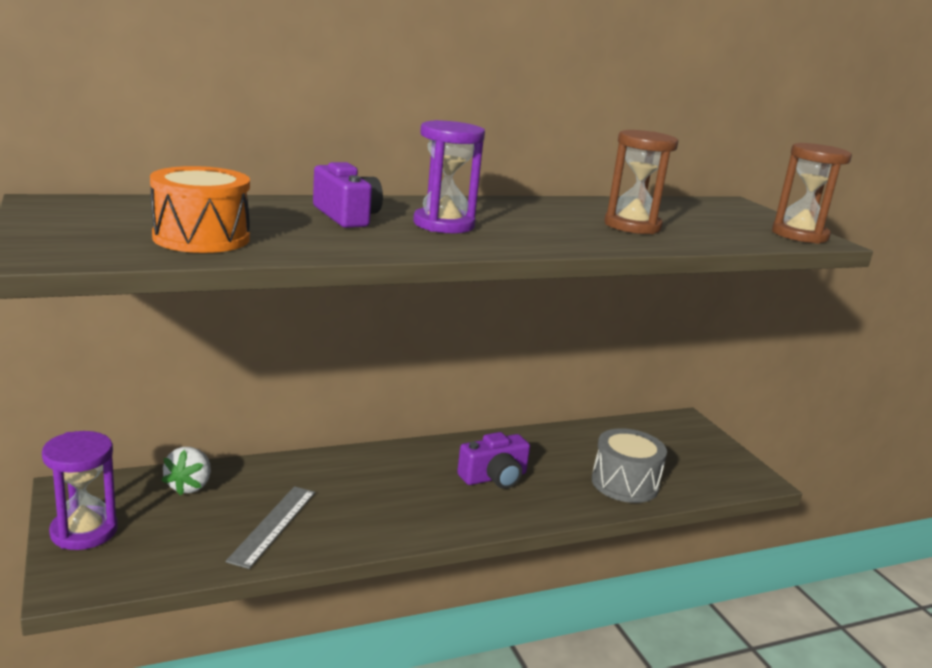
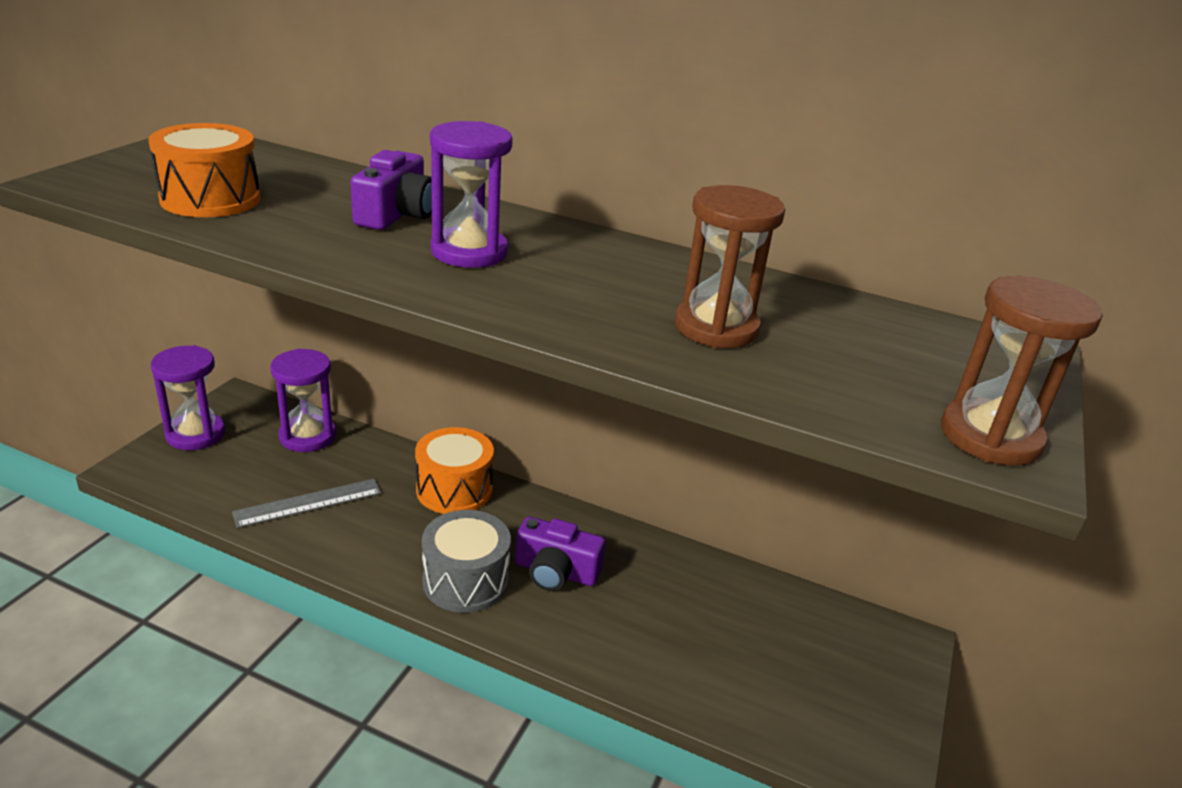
camera: 45 degrees right, 10 degrees up
(189, 486) = (307, 436): white strawberry -> purple hourglass
(359, 466) = (454, 490): none -> orange drum
(624, 483) = (687, 665): grey drum -> grey drum (465, 581)

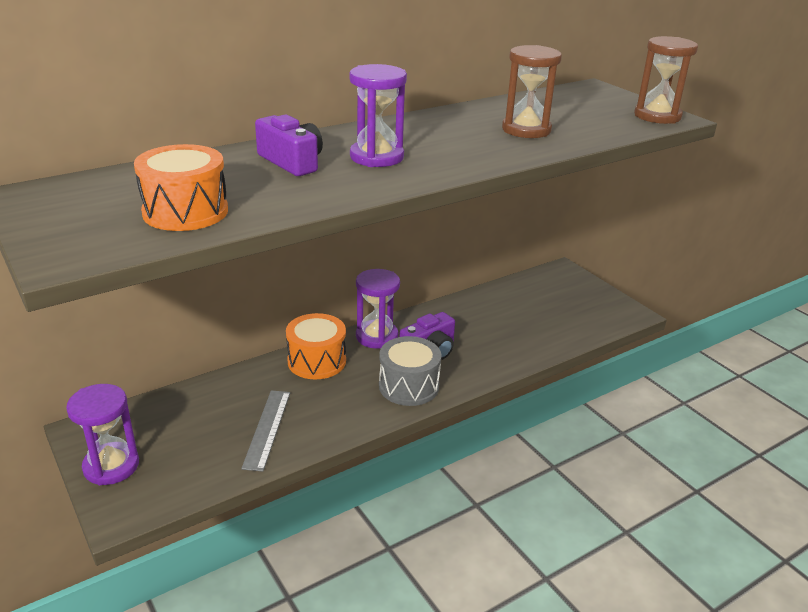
camera: 55 degrees left, 0 degrees up
(307, 436) = (183, 407): purple hourglass -> purple hourglass (377, 336)

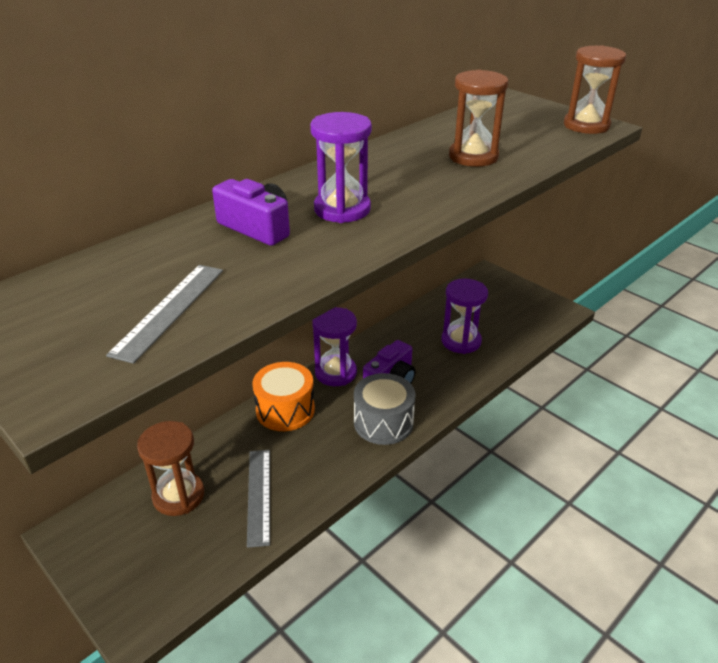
camera: 10 degrees left, 5 degrees up
(111, 466) = (109, 570): purple hourglass -> purple hourglass (461, 341)
(185, 212) = (169, 310): orange drum -> grey ruler
(193, 417) = (178, 495): none -> brown hourglass

